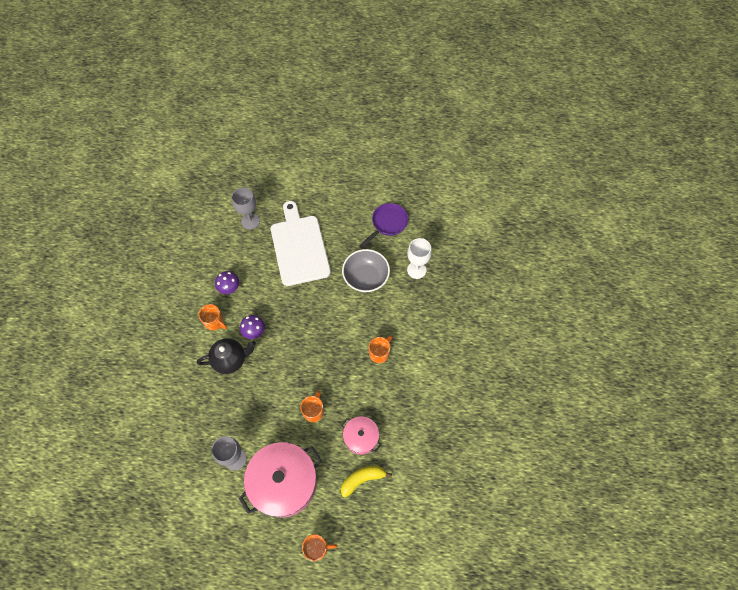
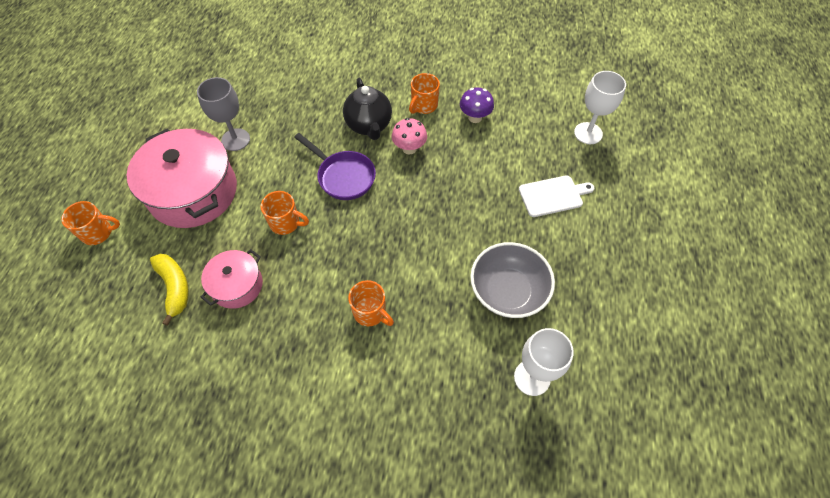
camera: 90 degrees right, 5 degrees down
(250, 221) = (588, 133): grey goblet -> white goblet
(254, 332) = (409, 148): purple mushroom -> pink mushroom
(299, 247) = (553, 196): white cutting board -> white cutting board, size x0.50
(317, 548) = (98, 233): orange mug -> orange mug turned 90 degrees counterclockwise
(387, 224) = (621, 328): purple pan -> purple pan (343, 176)

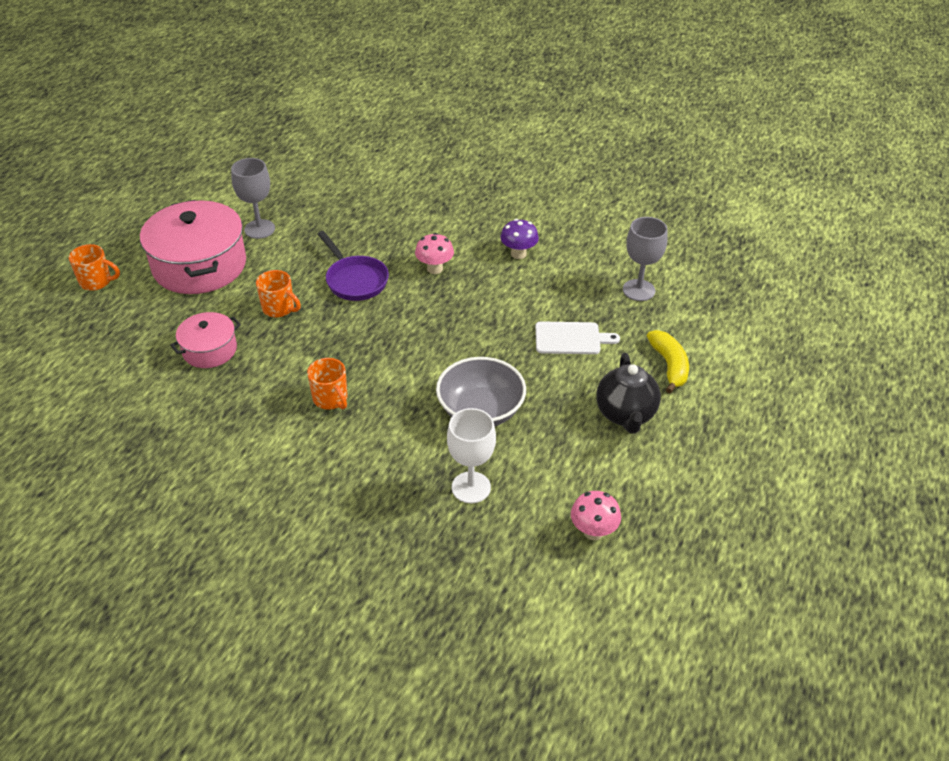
camera: 15 degrees right, 15 degrees down
(174, 288) = (150, 340): yellow banana -> yellow banana (669, 366)
(369, 126) = (401, 241): black teapot -> black teapot (625, 415)
(423, 106) = (467, 234): orange mug -> none
(588, 133) = (638, 290): white goblet -> grey goblet
(653, 396) = (593, 531): none -> pink mushroom

